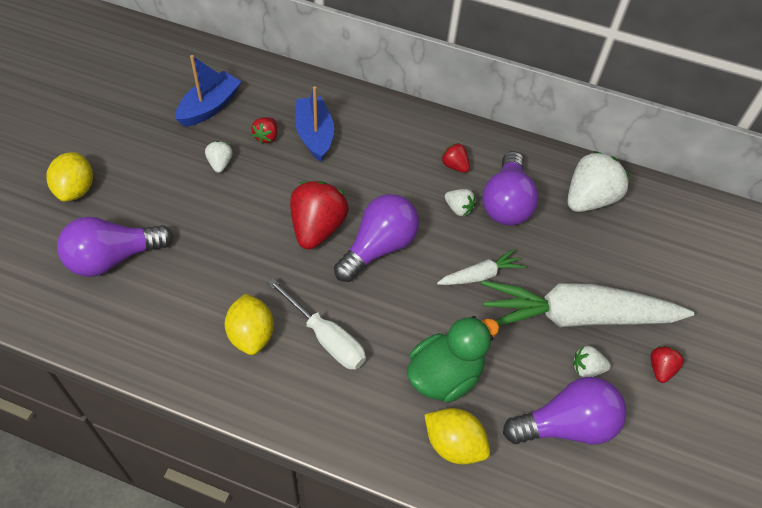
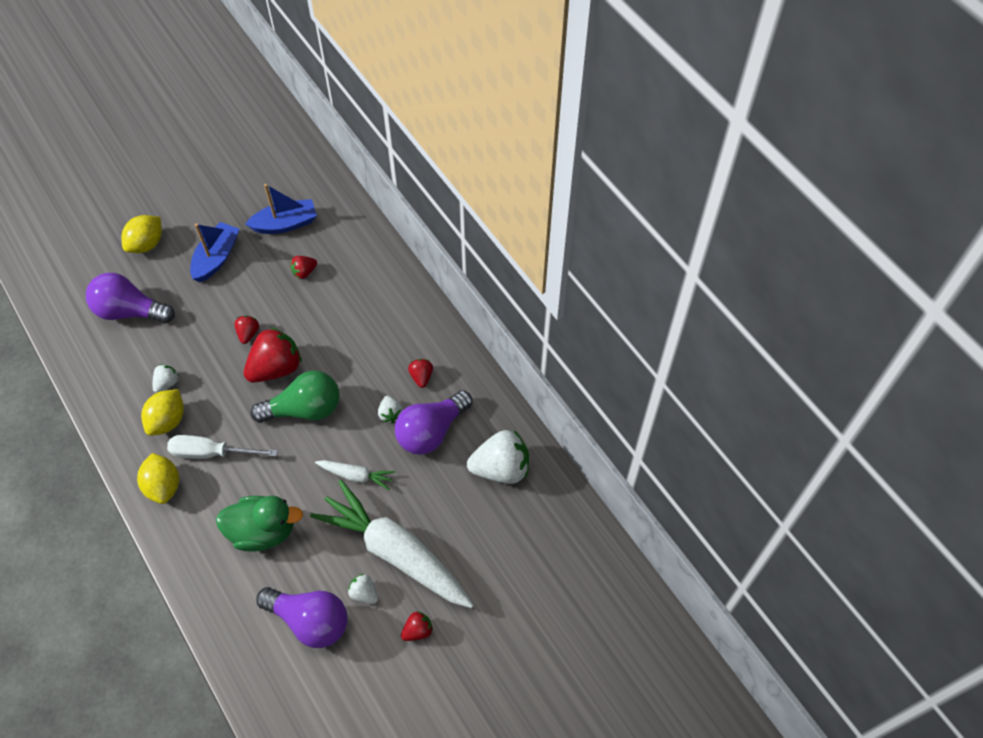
camera: 40 degrees right, 5 degrees up
(220, 164) = (254, 276): white strawberry -> white strawberry (167, 383)
(261, 214) = (248, 333): none -> red strawberry
(314, 135) = (340, 290): blue boat -> blue boat (216, 258)
(326, 337) = (211, 453): white screwdriver -> white screwdriver turned 105 degrees clockwise
(378, 248) = (304, 409): purple light bulb -> green light bulb
(453, 444) = (225, 580): yellow lemon -> yellow lemon (163, 486)

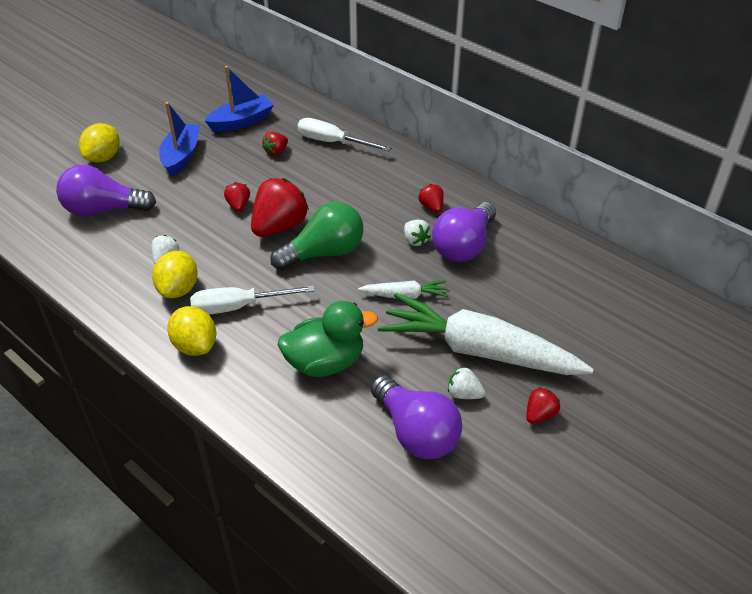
camera: 15 degrees left, 15 degrees down
(310, 620) = (416, 432): purple light bulb -> purple light bulb turned 45 degrees clockwise
(361, 271) = (333, 142): none -> white screwdriver
(501, 468) = (549, 261): white strawberry -> none

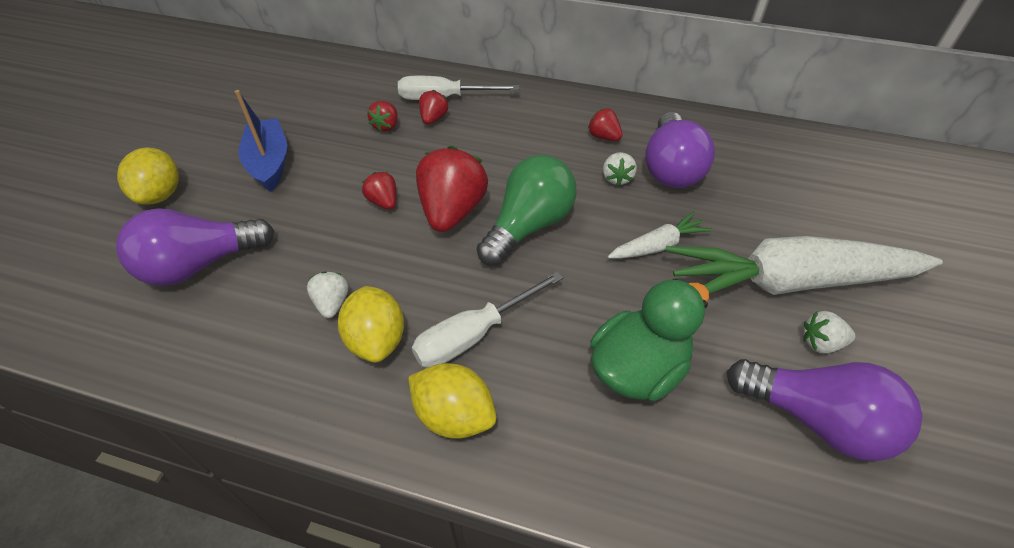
camera: 25 degrees left, 5 degrees up
(241, 122) = (321, 104): blue boat -> none
(415, 240) = (617, 178): white strawberry -> white strawberry turned 60 degrees clockwise
(539, 414) = (915, 335): red strawberry -> red strawberry (433, 119)

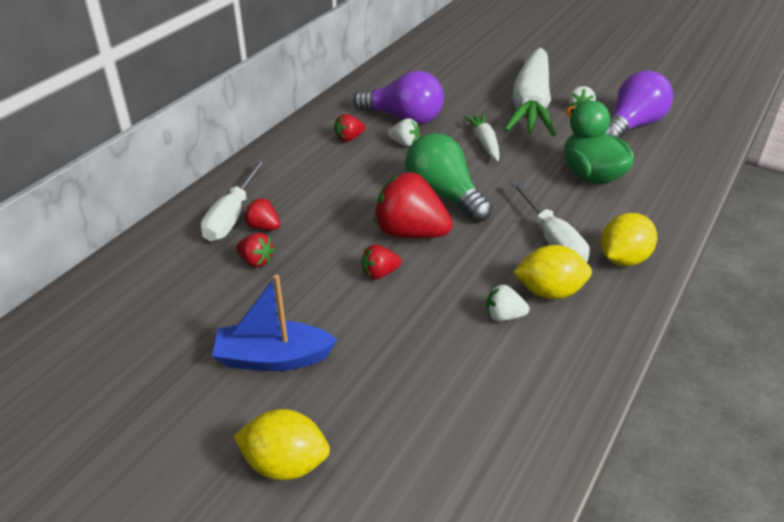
camera: 75 degrees left, 10 degrees down
(200, 264) = (425, 416): purple light bulb -> none

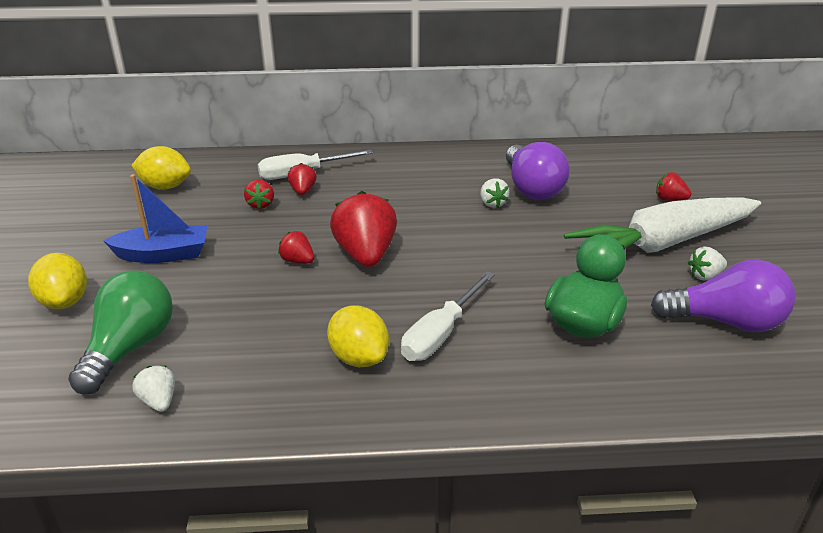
camera: 55 degrees right, 5 degrees down
(273, 358) = (163, 254): blue boat -> blue boat turned 120 degrees clockwise
(349, 138) = (464, 176): red strawberry -> red strawberry (669, 199)
(444, 195) = (439, 251): green light bulb -> green light bulb (130, 348)
(484, 143) = (552, 242): white carrot -> none
(503, 316) = (300, 342): white strawberry -> white strawberry (159, 401)
(623, 259) = (458, 389): yellow lemon -> yellow lemon (165, 186)

